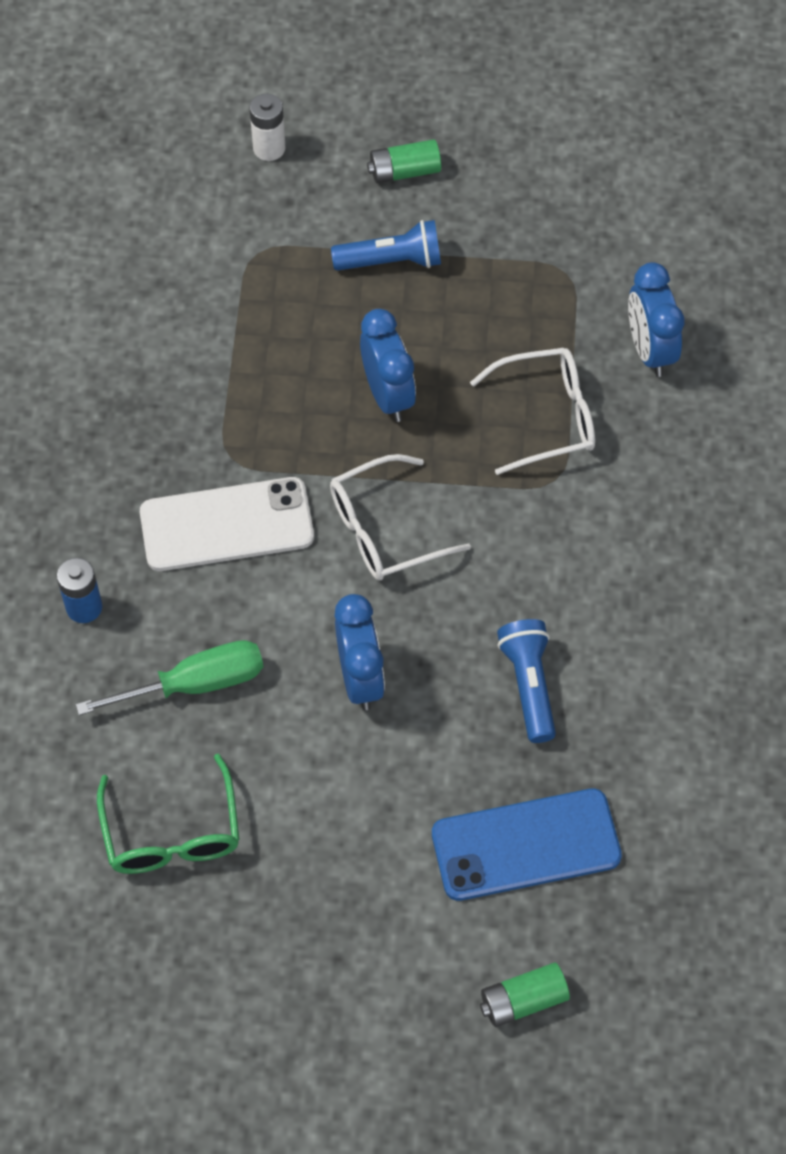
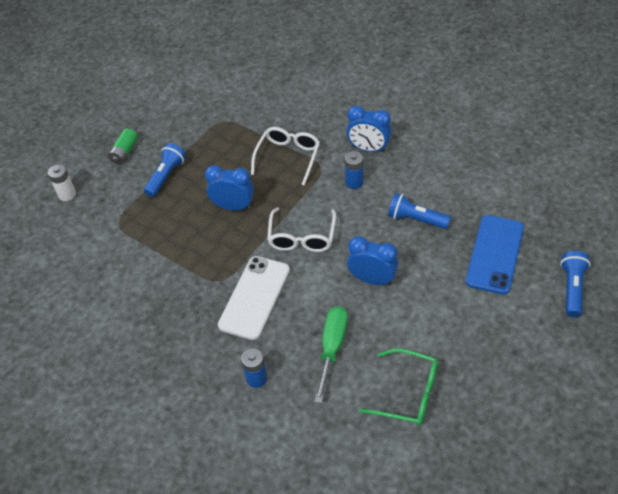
camera: 55 degrees left, 10 degrees down
(523, 1001) = (572, 288): green battery -> blue flashlight
(554, 548) = (354, 182): none -> blue battery
(650, 350) = (282, 111): blue clock -> blue clock (368, 149)

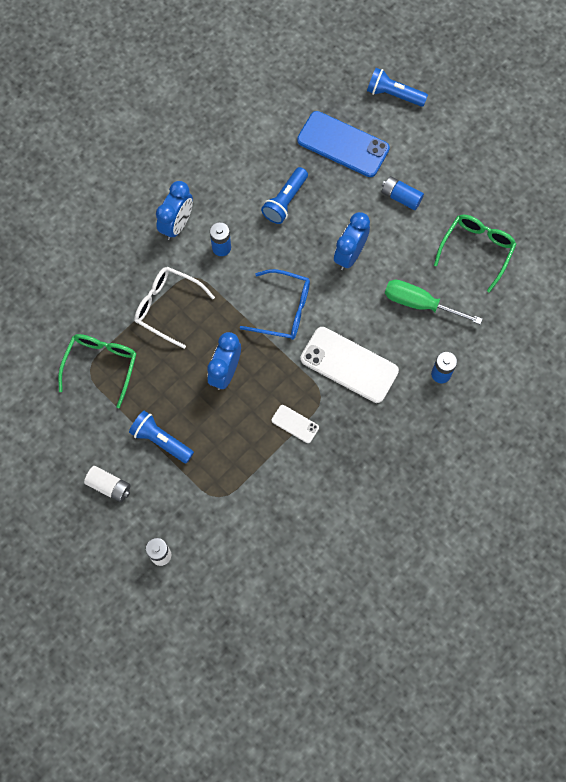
camera: 85 degrees left, 20 degrees up
(125, 152) = (109, 486): green battery -> white battery
(190, 265) = (295, 424): none -> white phone
(227, 127) = (101, 366): none -> green glasses
(302, 237) = (283, 310): white glasses -> blue glasses
(451, 313) = (401, 197): none -> blue battery

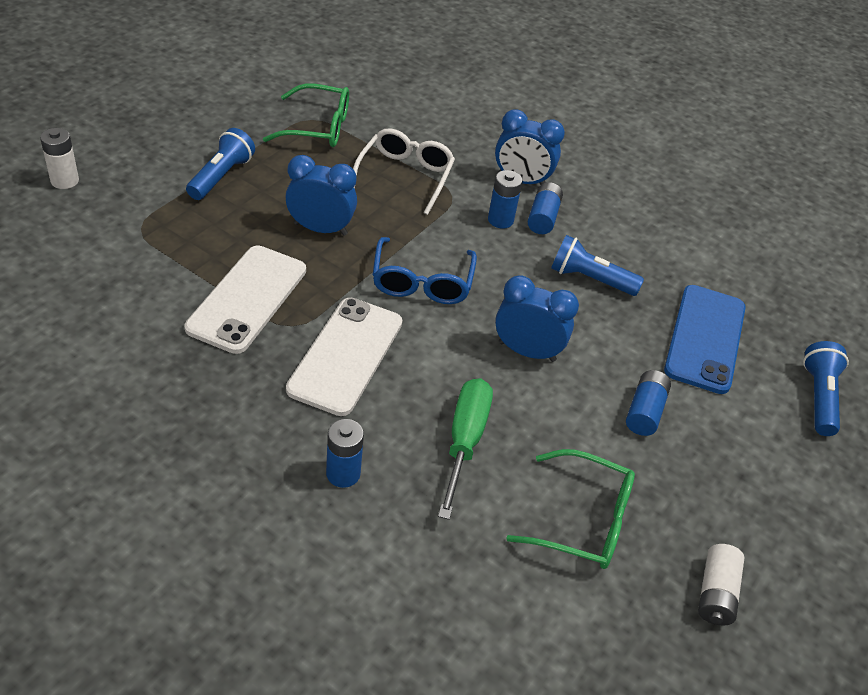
camera: 75 degrees right, 25 degrees down
(109, 486) = (161, 138): white battery -> white battery (716, 593)
(219, 218) = (543, 217): none -> blue battery
(295, 424) = (247, 299): white phone -> white phone, size x2.09

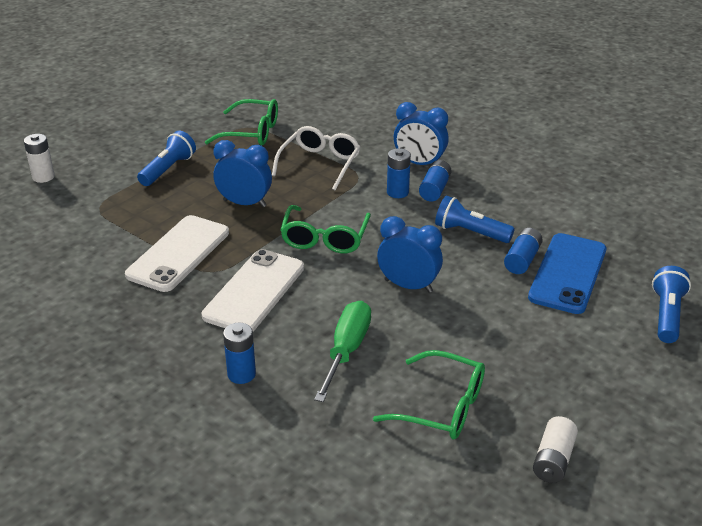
camera: 10 degrees right, 10 degrees down
(422, 282) = (325, 238): blue glasses -> green glasses
(644, 411) = (506, 327): blue battery -> blue battery (522, 259)

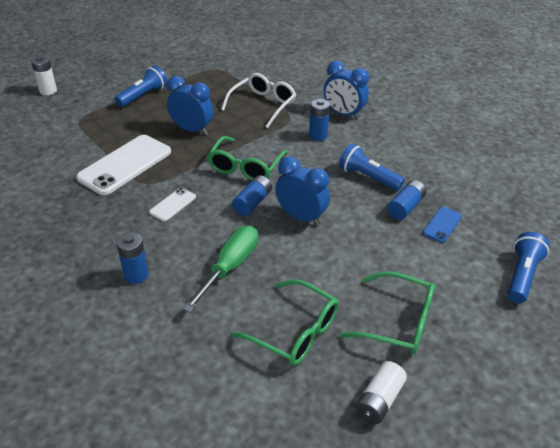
camera: 10 degrees right, 5 degrees up
(251, 132) = (218, 74): green glasses -> green glasses (398, 322)
(254, 291) = (173, 204): white phone -> white phone, size x0.48
(434, 189) = (349, 137): blue battery -> blue battery (252, 203)
(568, 273) = (442, 225): blue phone -> blue phone, size x0.48

